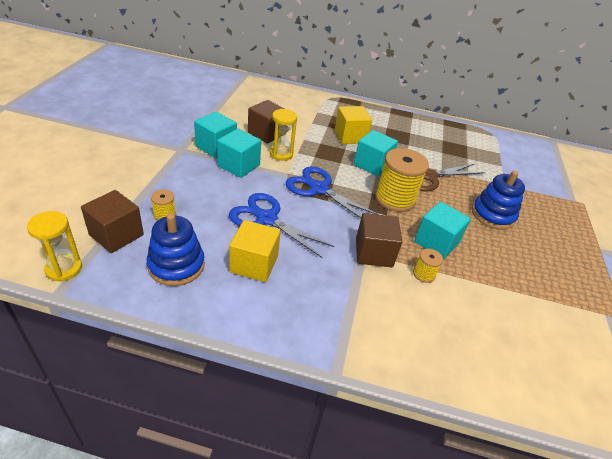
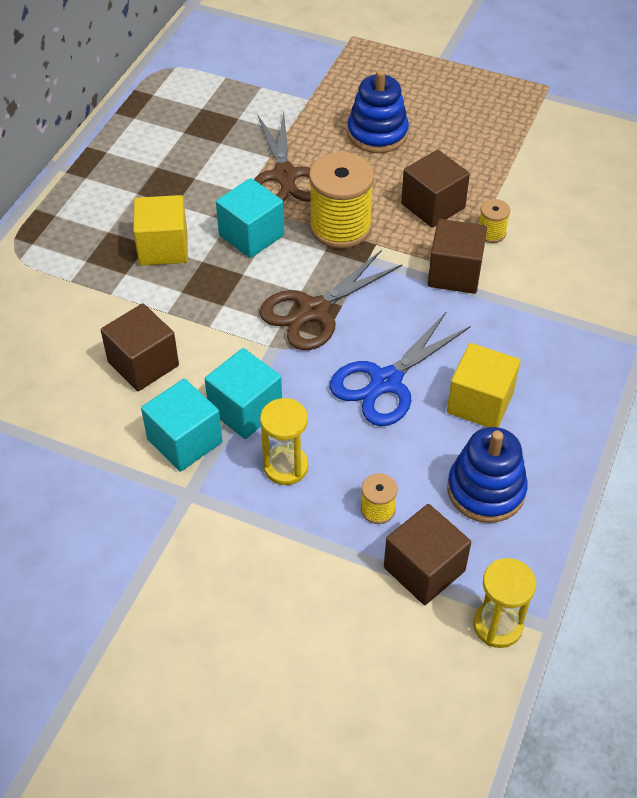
camera: 75 degrees left, 10 degrees up
(281, 154) = (213, 349): yellow hourglass -> yellow hourglass (285, 467)
(319, 189) = (314, 311): blue scissors -> brown scissors
(436, 242) = (433, 206): turquoise cube -> brown cube

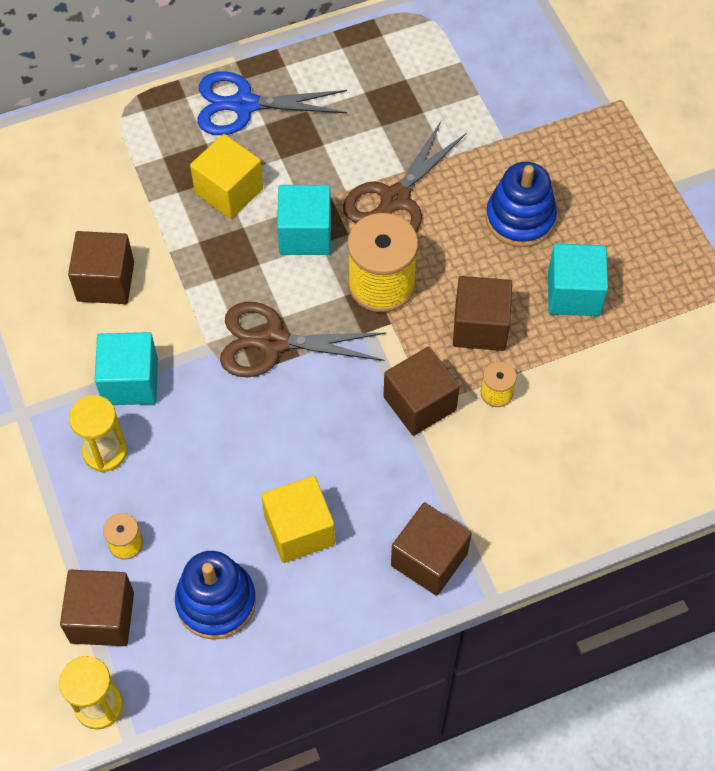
camera: 45 degrees right, 10 degrees up
(185, 441) = (64, 369): turquoise cube -> turquoise cube (573, 293)
(386, 382) = (253, 449): blue scissors -> blue scissors (244, 105)
(578, 352) = (429, 559): none -> brown cube

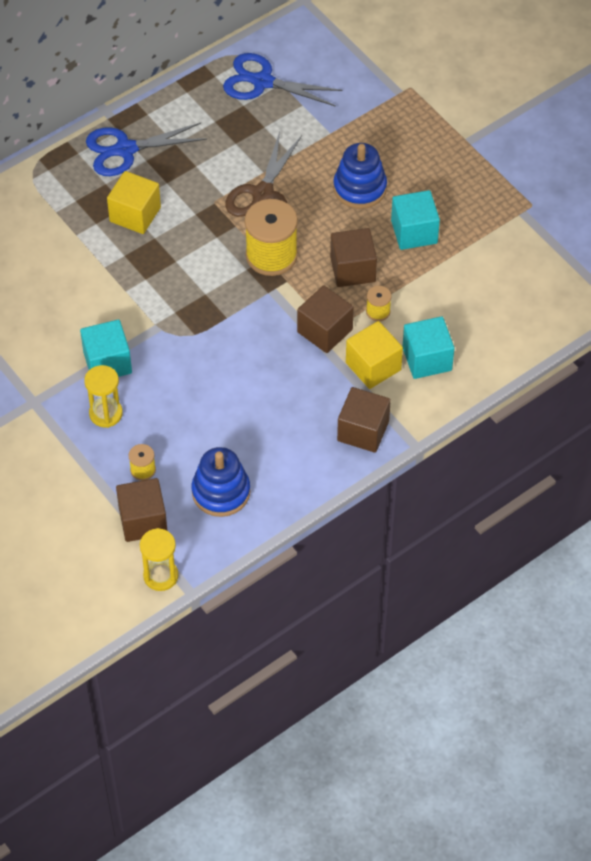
camera: 15 degrees left, 5 degrees down
(105, 281) = (64, 298): brown cube -> none
(273, 342) = (204, 313): brown scissors -> none
(299, 530) = (265, 433): yellow cube -> yellow cube (373, 366)
(305, 234) = (203, 233): turquoise cube -> turquoise cube (427, 359)
(438, 54) = (263, 82): none -> blue scissors

